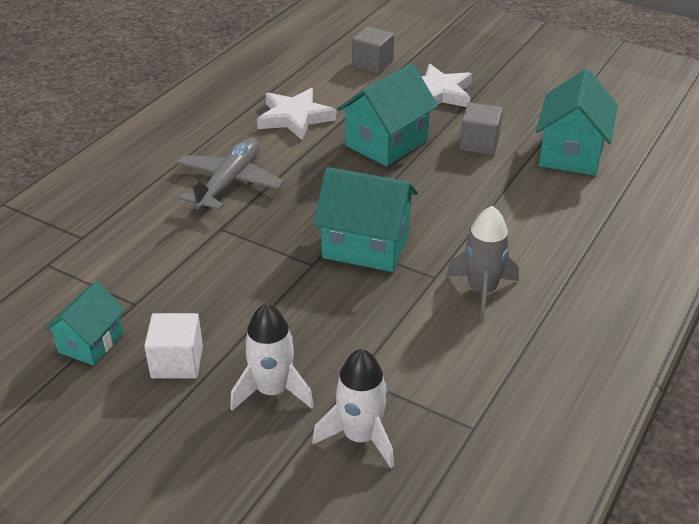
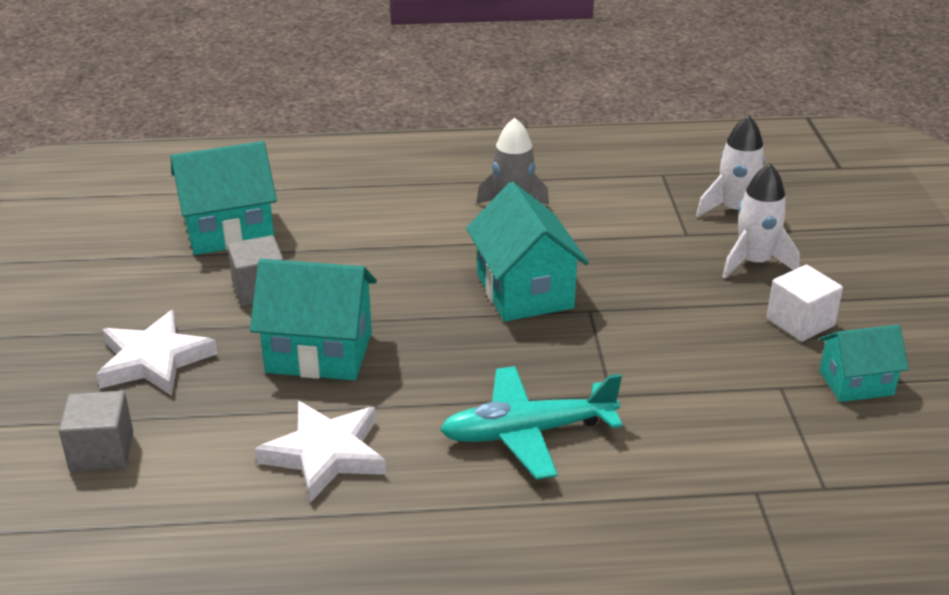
camera: 125 degrees left, 5 degrees down
(229, 183) = (527, 432): grey plane -> turquoise plane

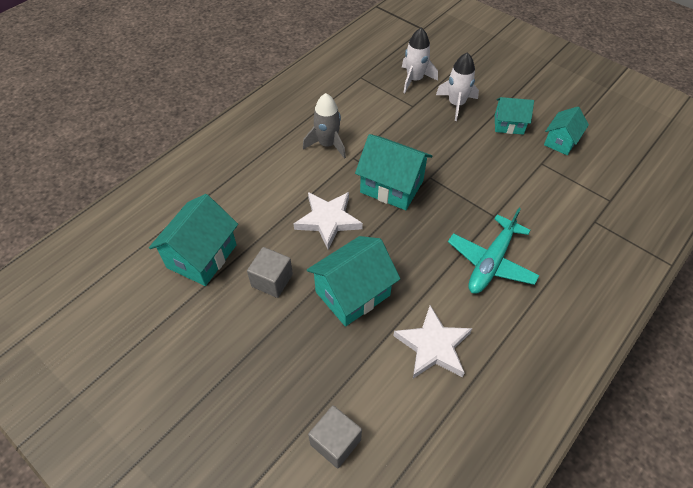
camera: 45 degrees left, 20 degrees up
(154, 360) = (281, 367): white star -> white star (328, 220)
(800, 322) = (509, 125): white cube -> turquoise house

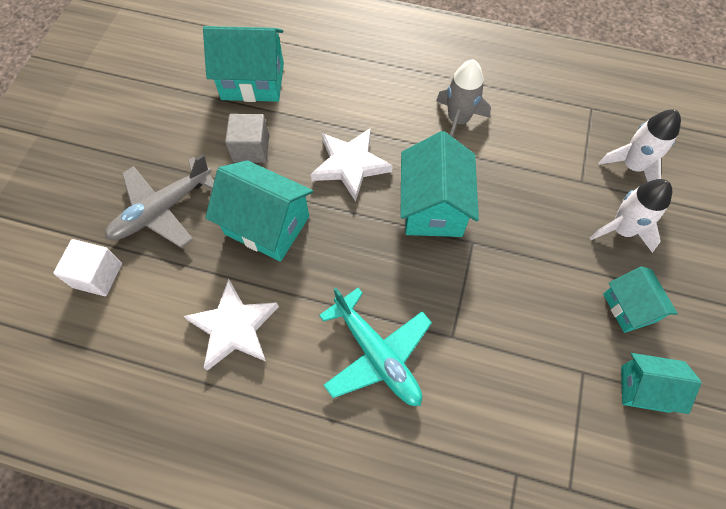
camera: 65 degrees right, 10 degrees up
(295, 368) = (162, 210): none -> grey plane
(335, 442) = (97, 275): grey cube -> white cube
(491, 262) = (377, 354): turquoise plane -> turquoise plane turned 135 degrees counterclockwise

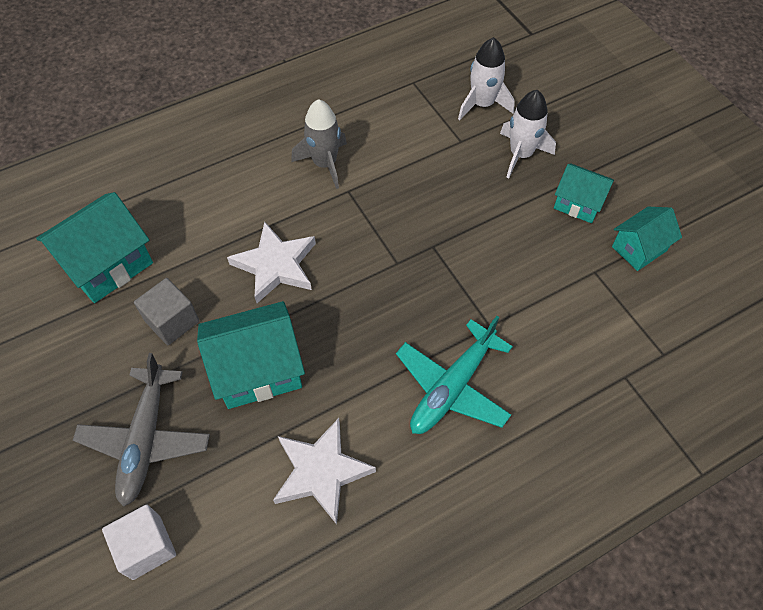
camera: 45 degrees left, 5 degrees down
(377, 354) = (452, 387): turquoise plane -> turquoise plane turned 120 degrees clockwise
(433, 207) = (377, 244): turquoise house -> none

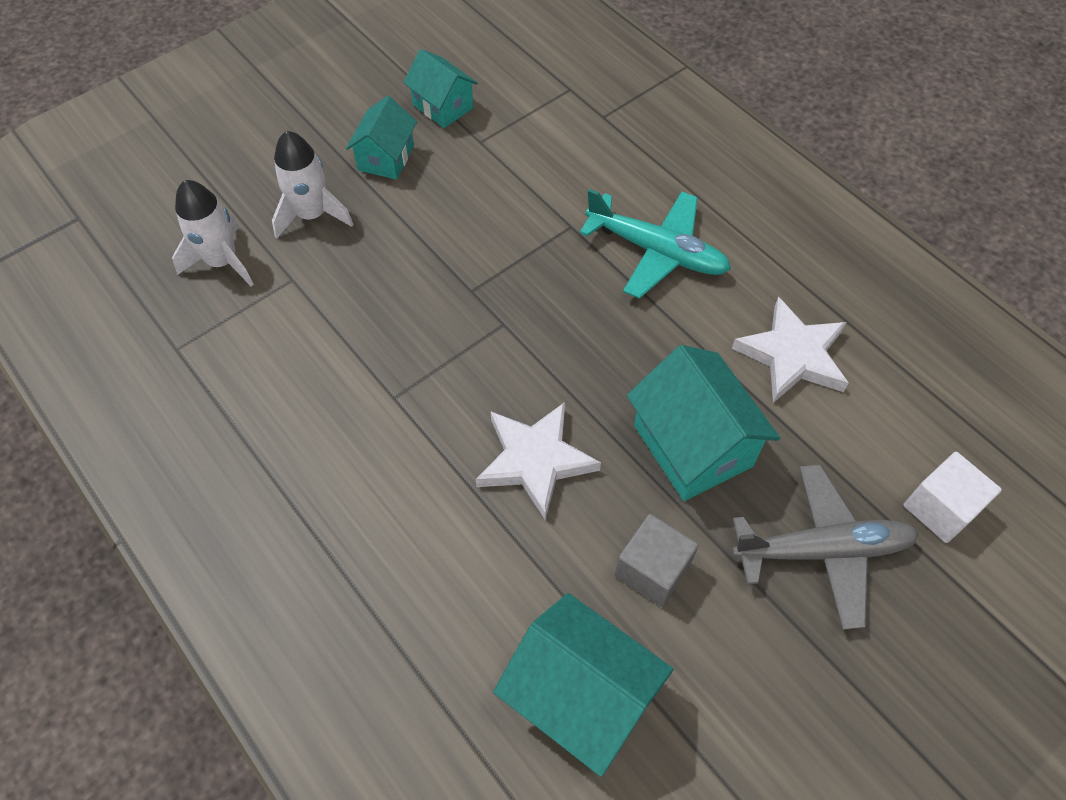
camera: 100 degrees left, 0 degrees up
(324, 164) = (347, 435): grey rocket -> none

